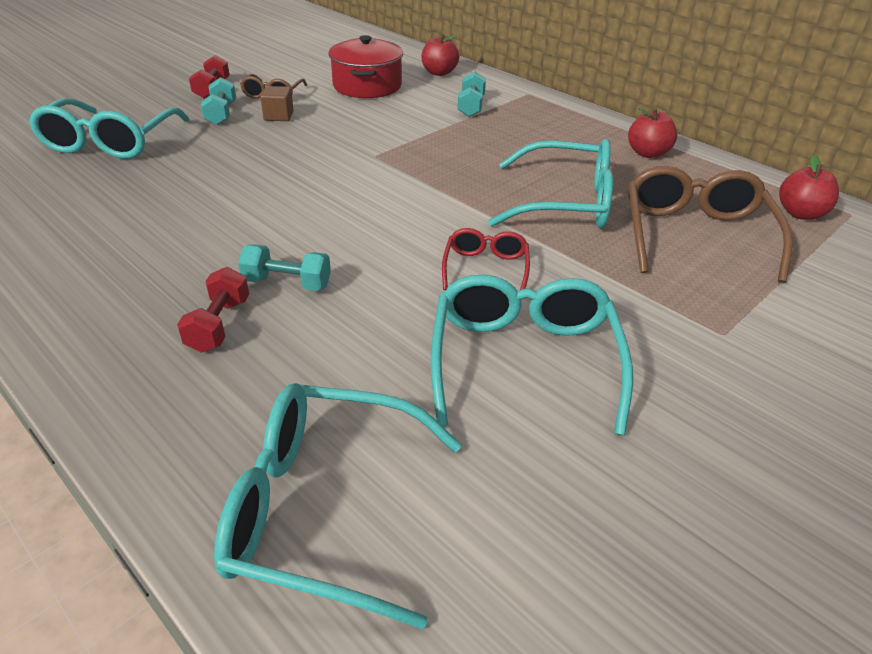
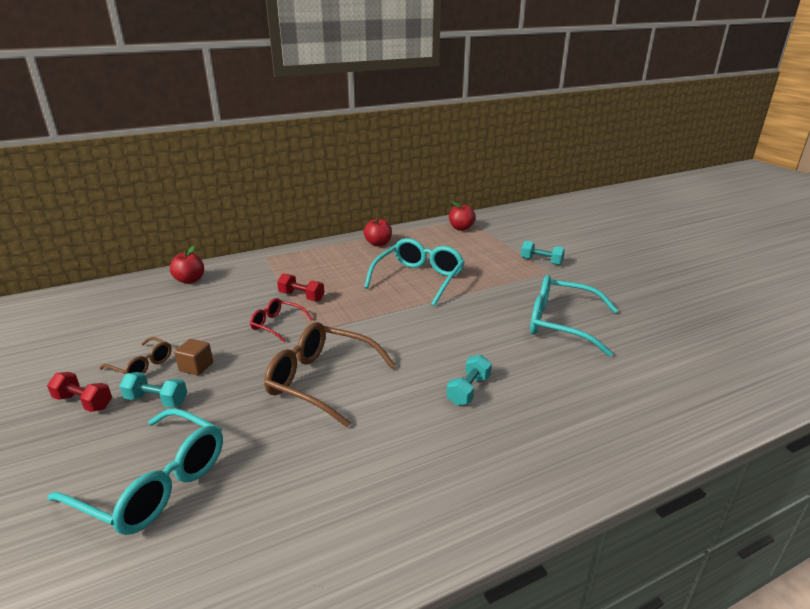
camera: 70 degrees left, 10 degrees down
(219, 325) = (508, 424): red dumbbell -> red dumbbell (301, 296)
(323, 509) = (665, 399): turquoise glasses -> none
(367, 86) = (179, 315): red pot -> none
(471, 106) = (265, 280): turquoise dumbbell -> turquoise dumbbell (541, 261)
(485, 268) = (477, 317): red glasses -> red glasses (276, 324)
(695, 235) = (468, 255): brown glasses -> brown glasses (321, 381)

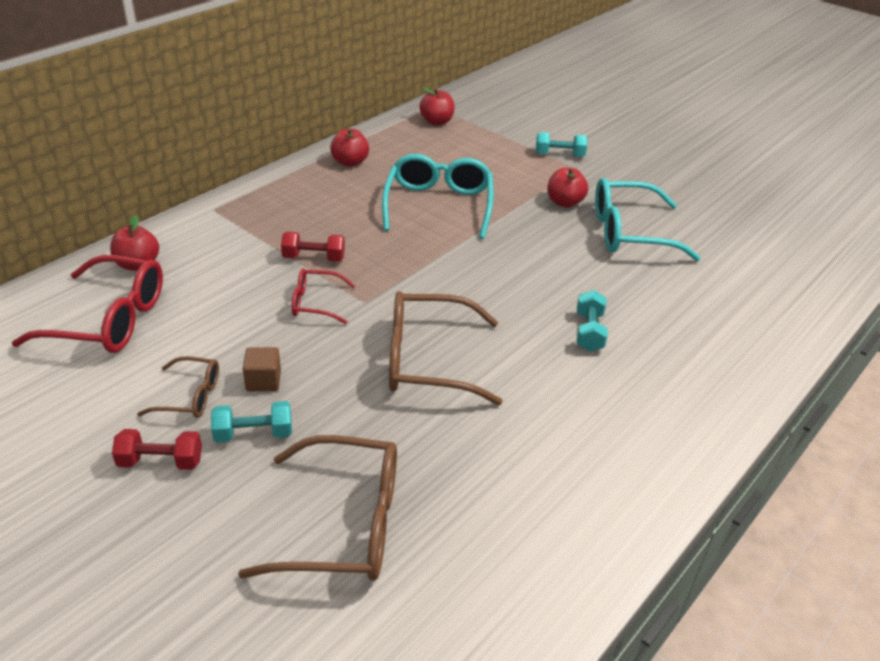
camera: 25 degrees left, 10 degrees up
(142, 308) = (109, 320): none -> red glasses
(155, 484) = (345, 524): turquoise glasses -> brown glasses
(520, 293) = (564, 202): none -> red apple

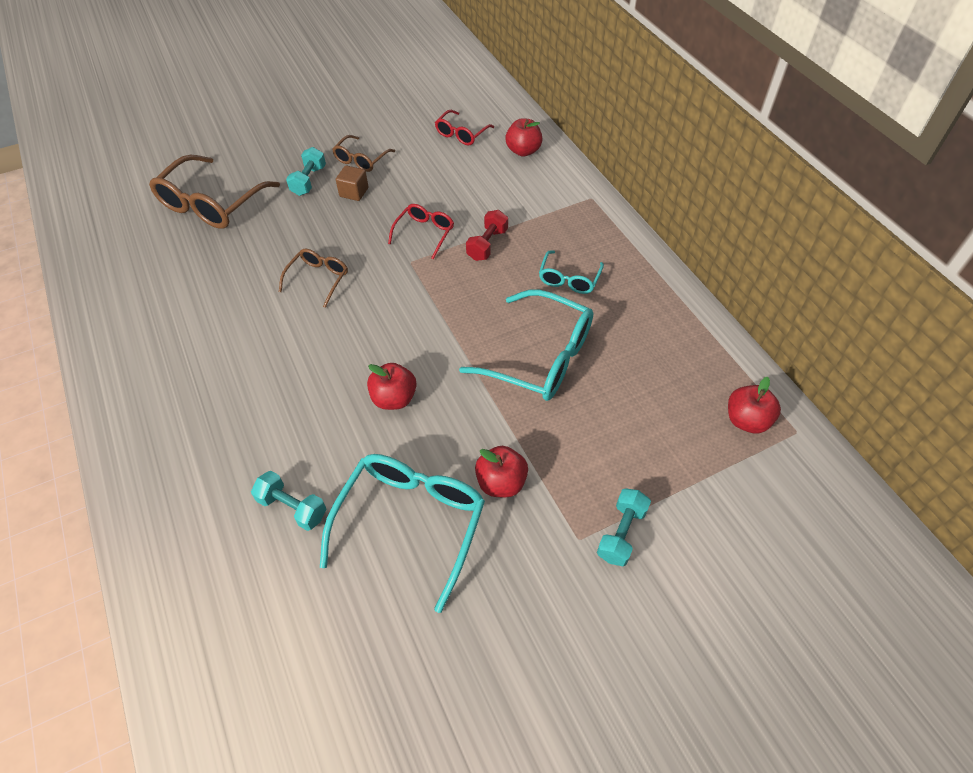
camera: 115 degrees right, 15 degrees up
(109, 320) = (461, 134): red glasses -> red glasses, size x0.54
(161, 461) = (314, 143): red dumbbell -> none
(338, 205) = (569, 279): none -> turquoise glasses
(350, 162) = (655, 308): red apple -> red apple (394, 398)
(427, 360) = (318, 279): brown glasses -> brown glasses, size x0.54
(589, 332) = (281, 399): turquoise dumbbell -> turquoise dumbbell (292, 507)

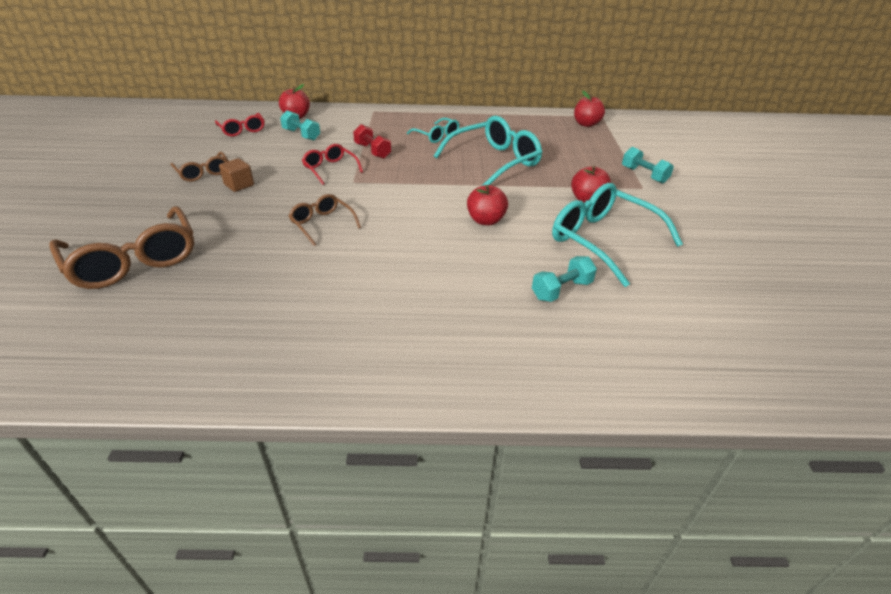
camera: 65 degrees left, 15 degrees down
(309, 181) = (189, 201): turquoise dumbbell -> turquoise dumbbell (301, 135)

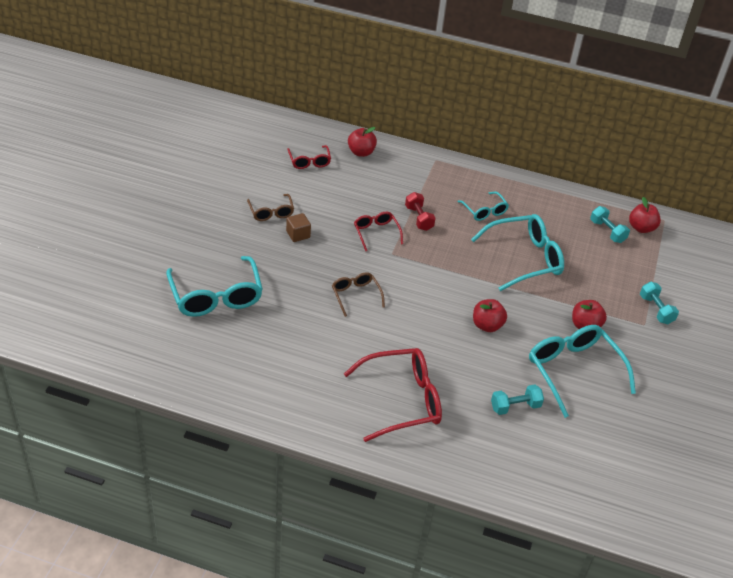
camera: 15 degrees right, 5 degrees up
(134, 261) = (216, 296): brown glasses -> turquoise glasses
(301, 135) = (360, 181): turquoise dumbbell -> turquoise dumbbell (607, 231)
(419, 318) = (402, 400): none -> red glasses

